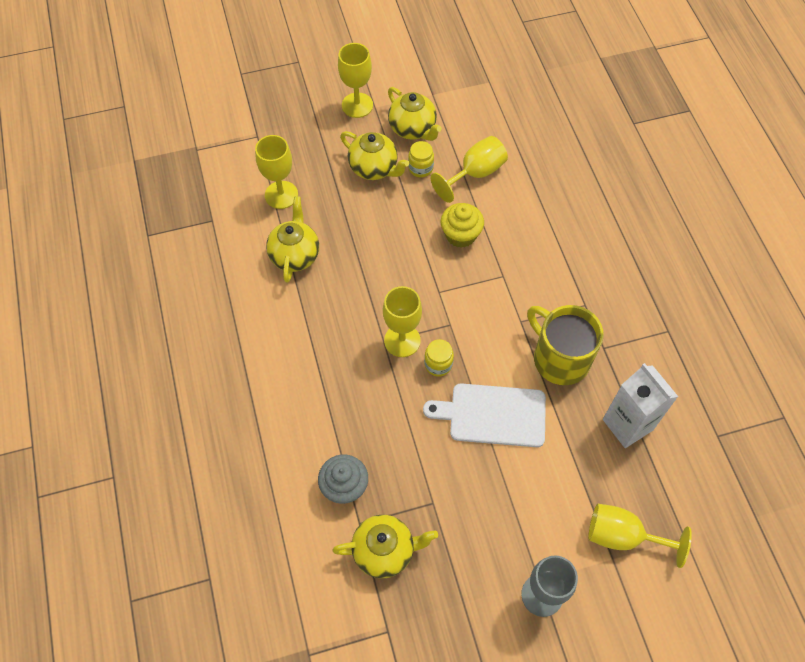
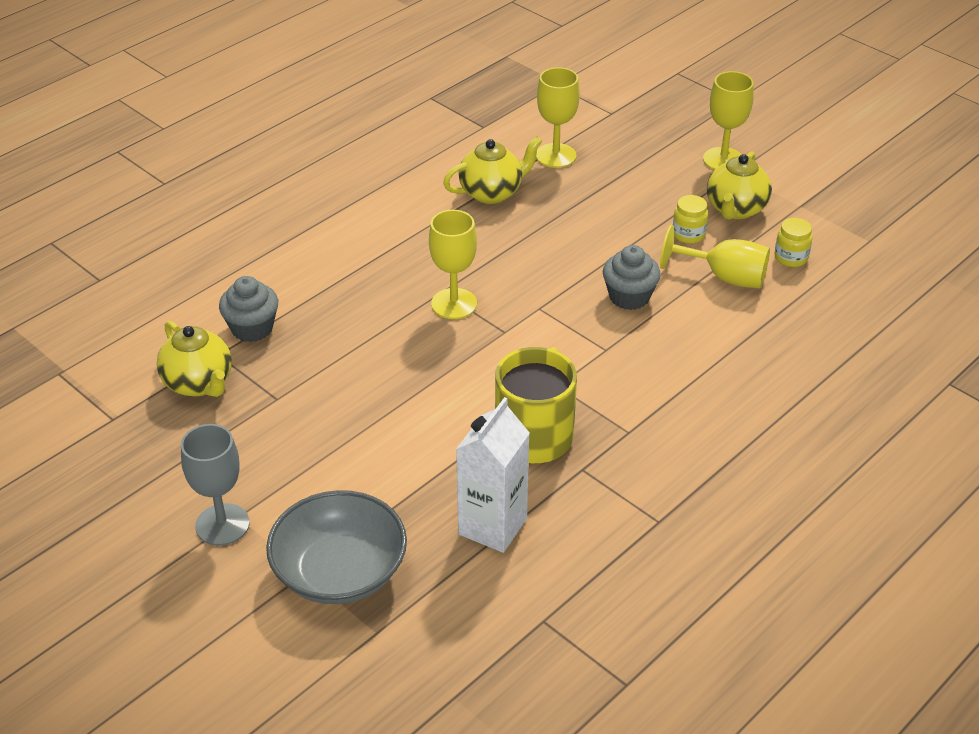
camera: 60 degrees right, 20 degrees down
(374, 168) = (653, 202): yellow teapot -> none
(438, 364) = (446, 341): yellow jar -> yellow jar (791, 258)
(460, 235) = (629, 297): yellow cupcake -> grey cupcake
(492, 415) = (416, 406): white cutting board -> none
(622, 536) = (339, 571): yellow goblet -> grey bowl

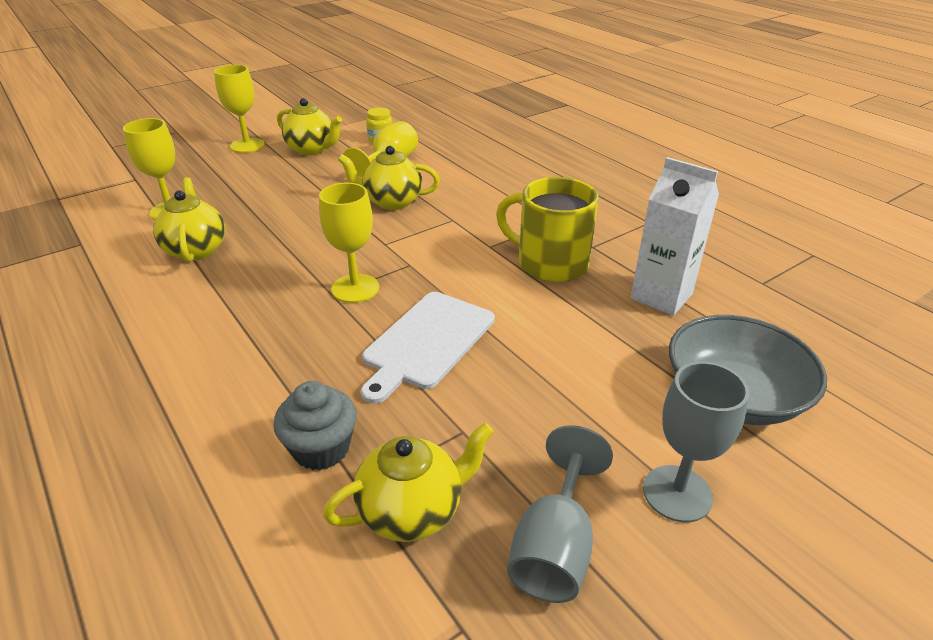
camera: 80 degrees left, 5 degrees down
(172, 457) = (554, 547): none -> grey goblet
(382, 362) = (427, 342): none -> white cutting board
(629, 297) = (392, 202): grey cupcake -> yellow teapot
(688, 234) = (329, 170): yellow jar -> none

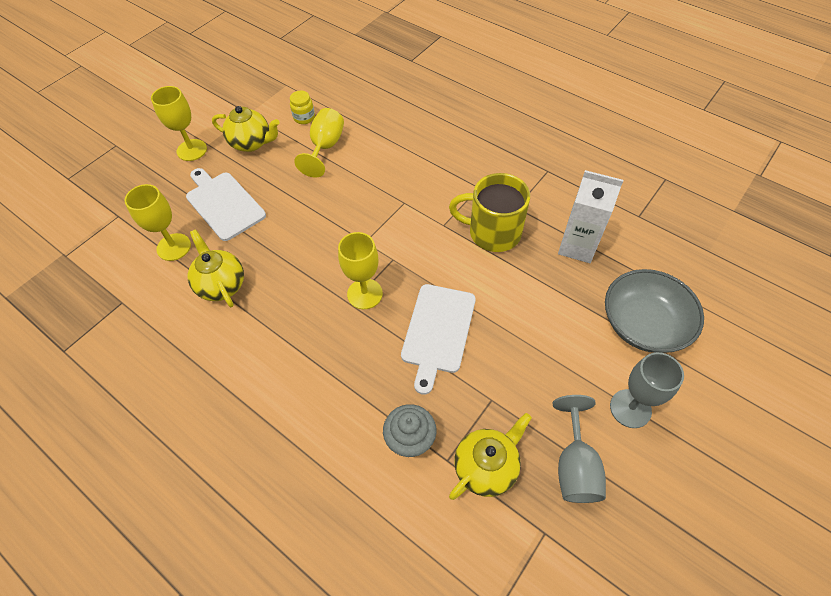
camera: 15 degrees left, 20 degrees up
(249, 188) = (223, 204): none -> white cutting board
(392, 202) = (348, 193): yellow teapot -> none

